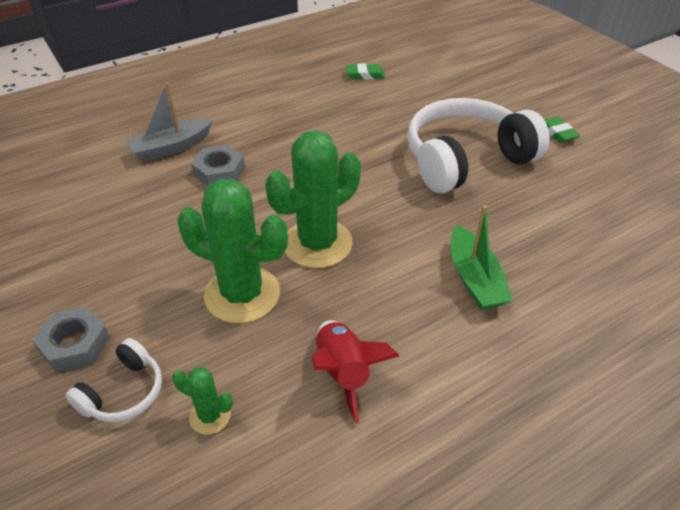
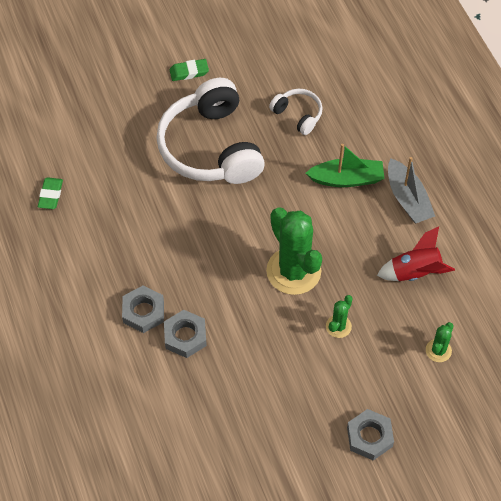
camera: 80 degrees left, 15 degrees up
(123, 392) = (415, 402): white headphones -> white headphones (298, 115)
(171, 147) = (137, 377): grey boat -> grey boat (408, 199)
(242, 294) = (338, 326): green cactus -> green cactus, size x0.46
(246, 141) = (143, 312): none -> grey nut

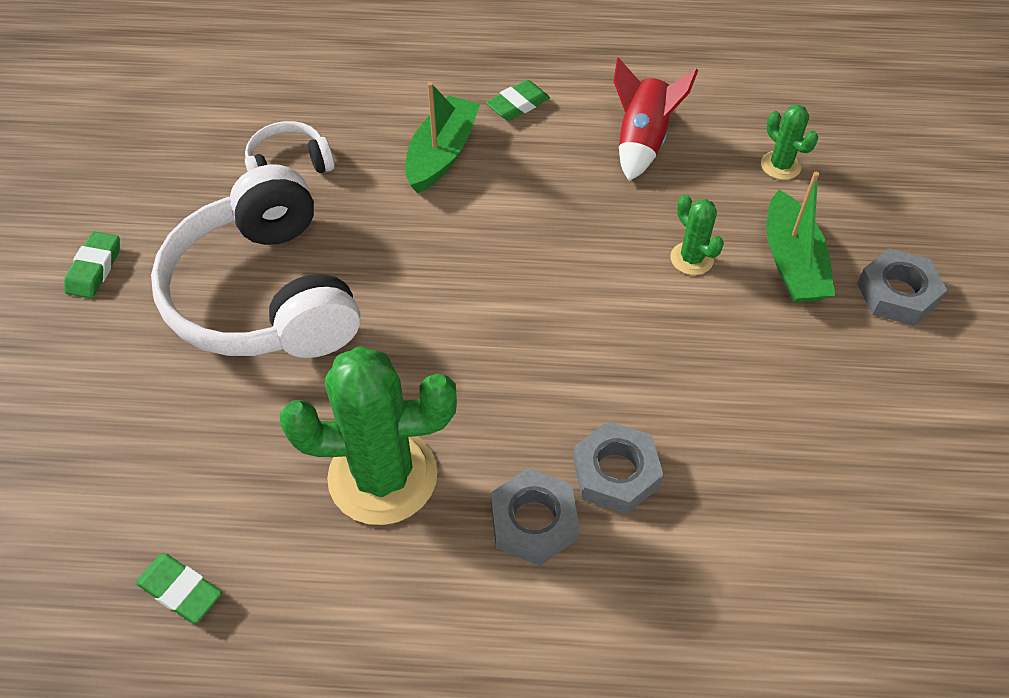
camera: 65 degrees left, 5 degrees down
(211, 147) = (265, 295): white headphones -> white headphones turned 60 degrees clockwise
(293, 271) = (566, 276): green cactus -> green cactus (383, 476)
(363, 377) = (792, 262): none -> green boat
(408, 199) = (518, 105): grey boat -> green eraser

